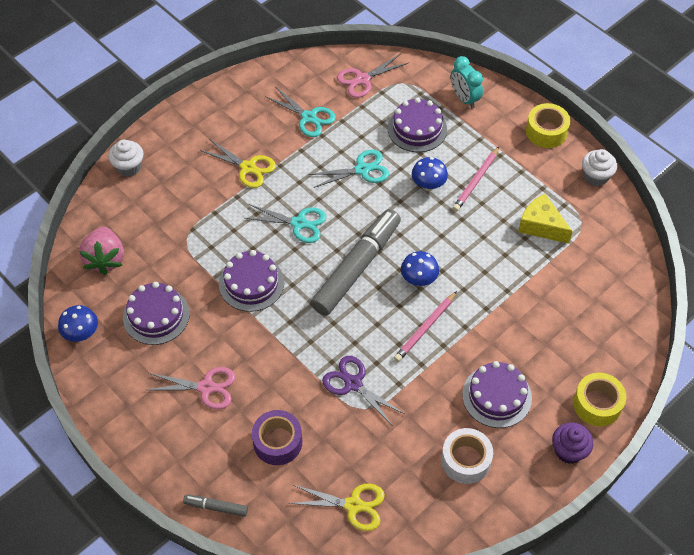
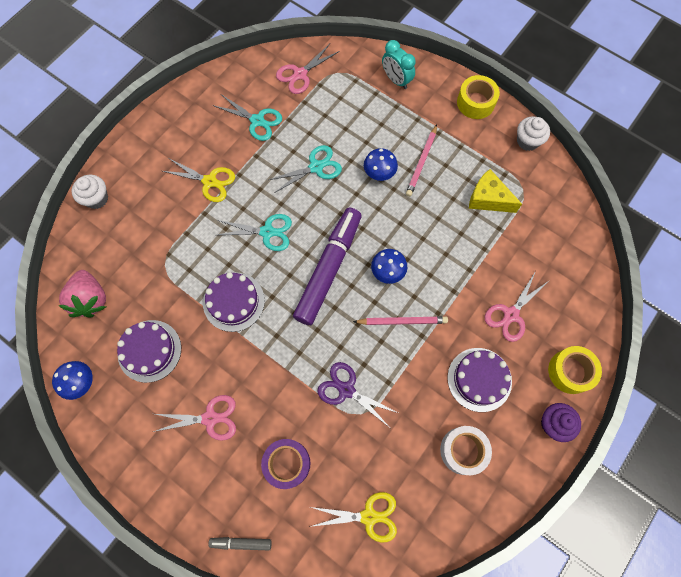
camera: 10 degrees left, 15 degrees up
(356, 267) = (328, 269): grey marker -> purple marker
(417, 129) = (359, 117): purple cake -> none
(425, 328) = (402, 321): pink pencil -> pink pencil turned 120 degrees counterclockwise
(543, 340) = (511, 314): none -> pink scissors

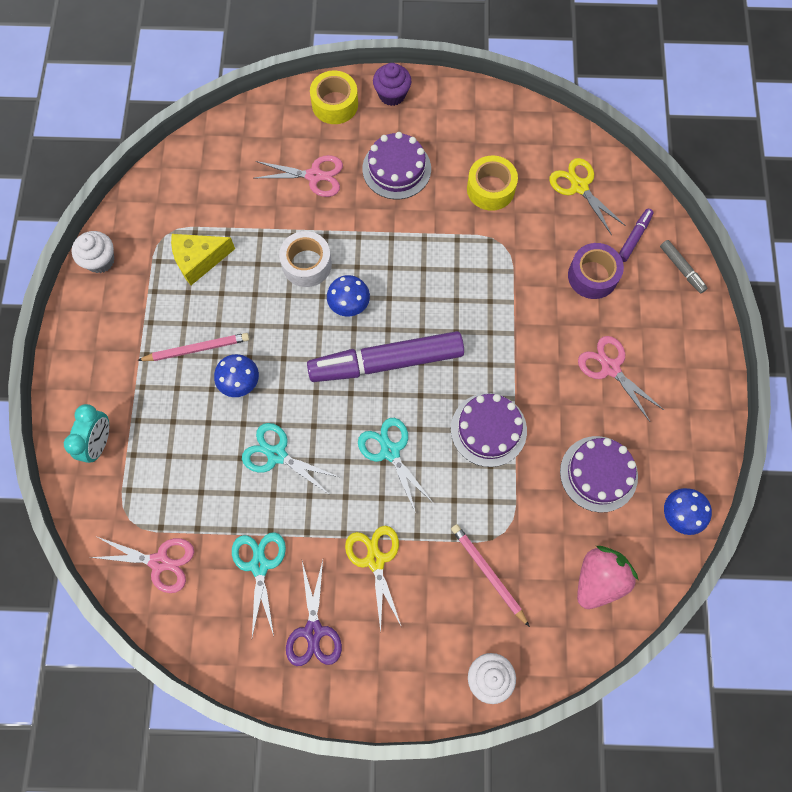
camera: 125 degrees left, 0 degrees up
(294, 525) = (634, 237): none -> purple marker
(346, 390) = (491, 269): purple scissors -> purple scissors (313, 631)
(402, 321) = (390, 262): pink pencil -> pink pencil (488, 573)
(463, 450) = (469, 148): white tape -> white tape (307, 264)
(475, 102) = (79, 339): yellow tape -> yellow tape (490, 189)
(488, 199) = (199, 260): yellow cheese -> yellow cheese turned 75 degrees clockwise

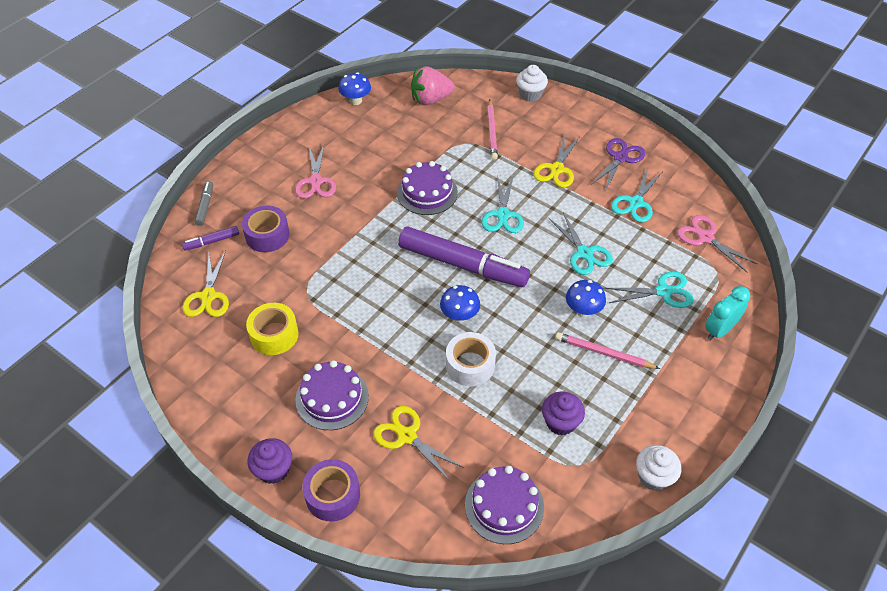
camera: 145 degrees left, 20 degrees down
(173, 456) = (663, 291): none -> turquoise scissors
(199, 260) = (560, 422): yellow cheese -> purple cupcake
(314, 176) = (407, 436): pink scissors -> yellow scissors
(335, 104) = (333, 495): yellow tape -> purple tape
(598, 474) = (381, 139): purple cake -> purple cake (504, 506)

